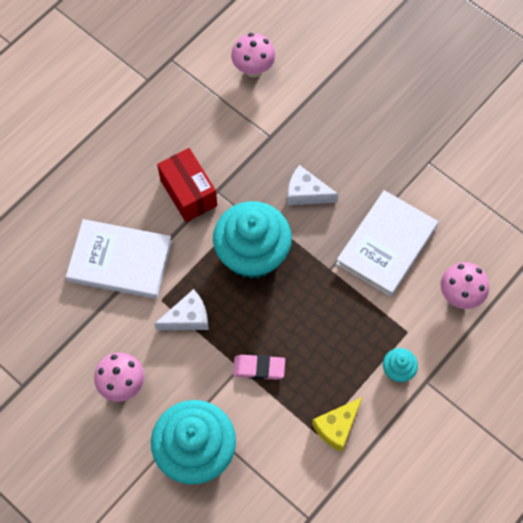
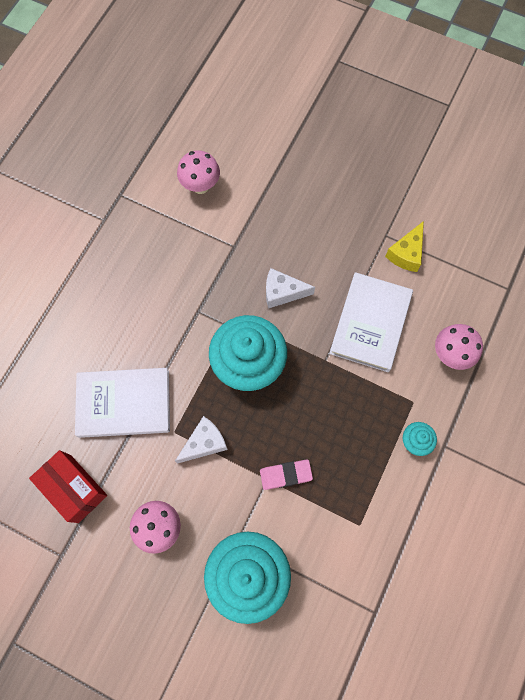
camera: 15 degrees left, 5 degrees up
(188, 193) = (172, 319): red box -> red box (74, 488)
(337, 427) = (375, 513): yellow cheese -> yellow cheese (406, 253)

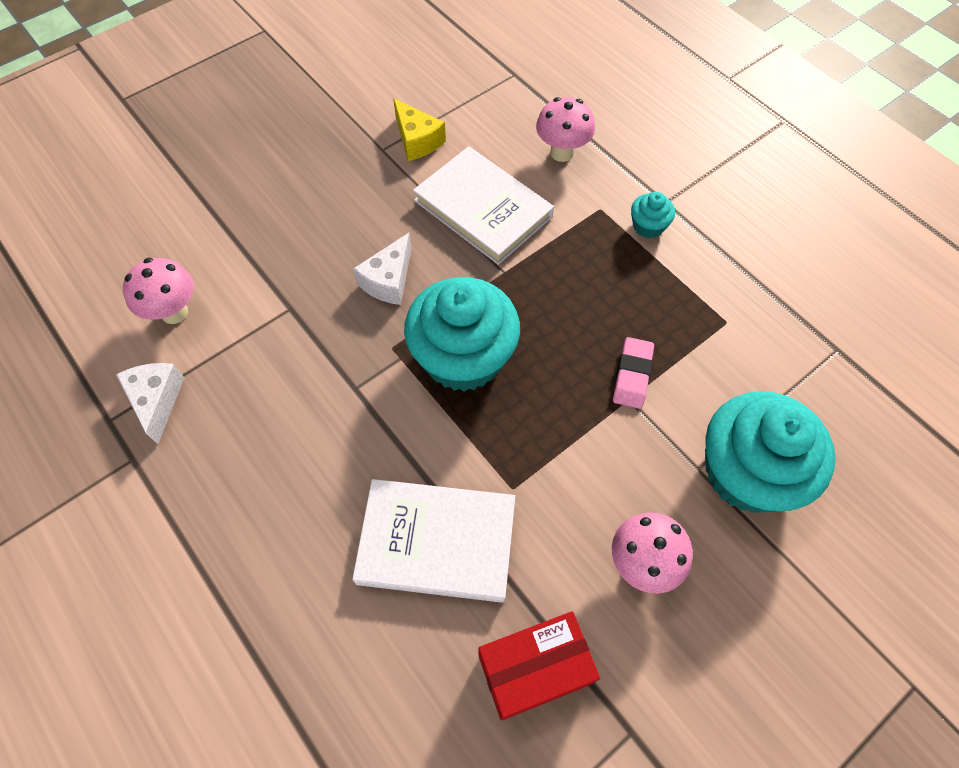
camera: 65 degrees left, 10 degrees down
(124, 403) = (437, 541): white book -> white book turned 75 degrees clockwise
(204, 443) = (546, 455): white cheese -> white cheese (157, 401)

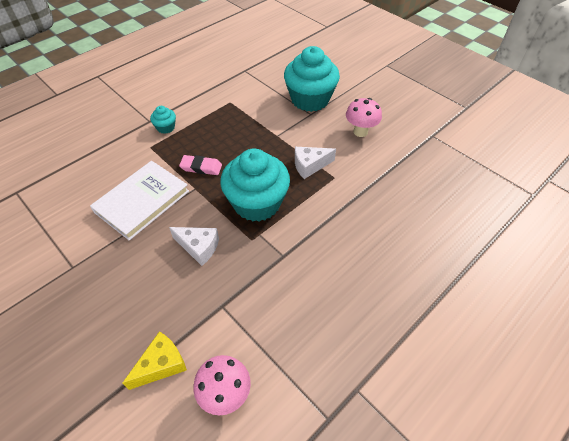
camera: 95 degrees left, 10 degrees down
(157, 401) = (307, 384): white cheese -> white cheese (310, 166)
(417, 140) = (68, 245): yellow cheese -> yellow cheese (161, 365)
(437, 541) = (370, 205): white book -> none
(534, 669) = (419, 165): red box -> none
(562, 153) = (100, 165): pink mushroom -> none
(632, 375) = (263, 134): pink eraser -> pink eraser (201, 167)

